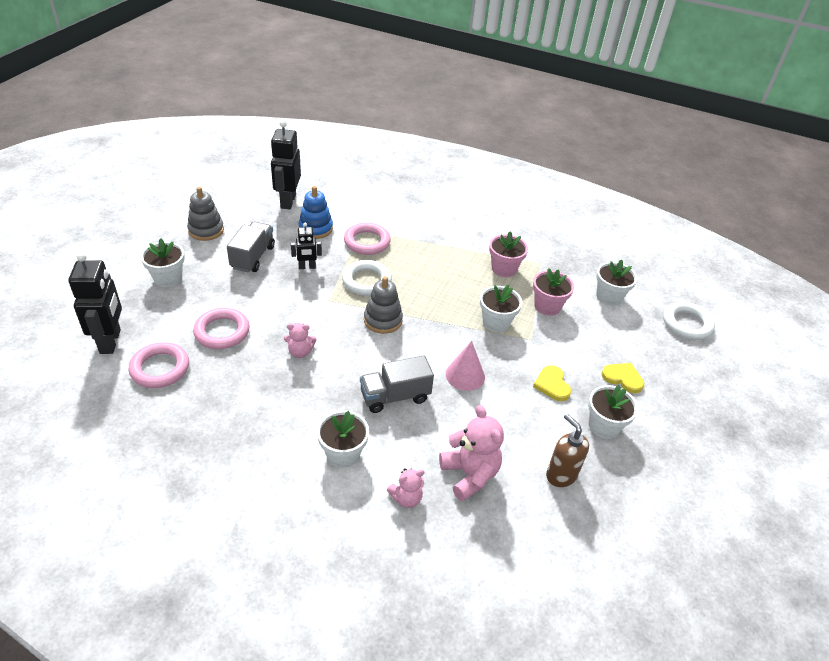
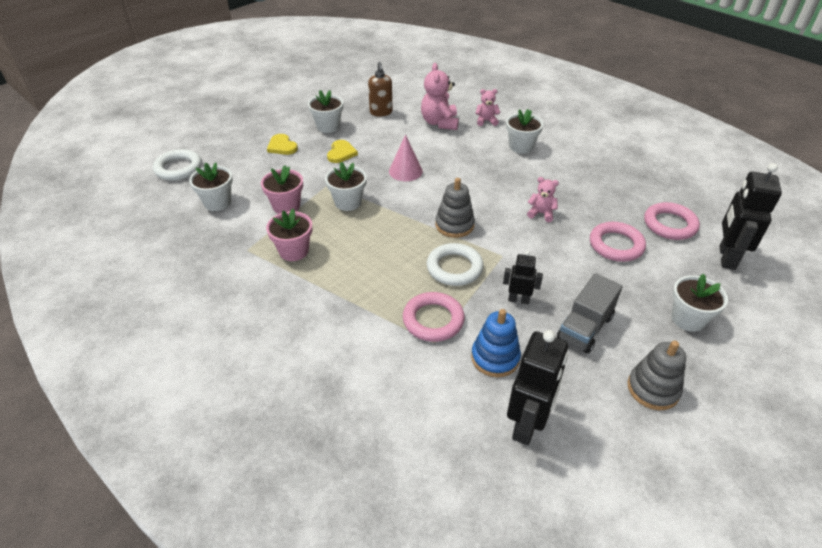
camera: 155 degrees left, 0 degrees up
(395, 396) = (470, 169): grey truck -> none

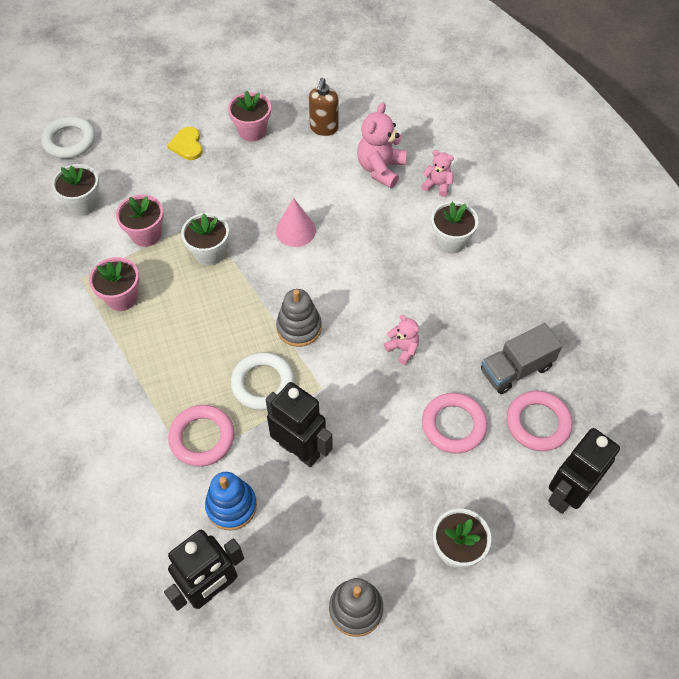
camera: 25 degrees right, 15 degrees up
(328, 126) = (252, 131): white flower pot -> pink flower pot
(341, 153) = (243, 178): yellow heart -> none
(518, 300) = (300, 450): black robot -> black robot, size x1.81
(585, 328) = (341, 512): grey truck -> grey truck (516, 369)

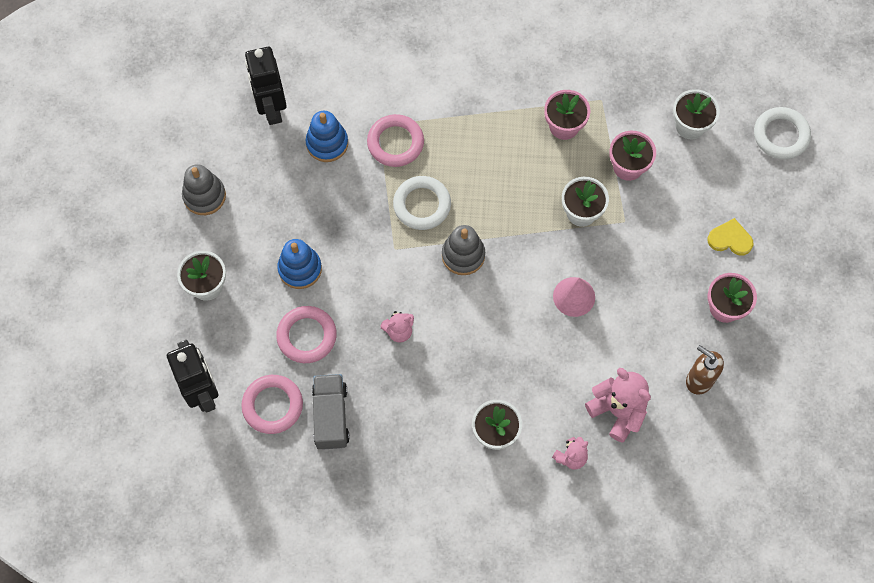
camera: 115 degrees right, 10 degrees up
(300, 450) = (347, 209): black robot -> none
(388, 465) = (300, 269): none -> blue stacking toy

